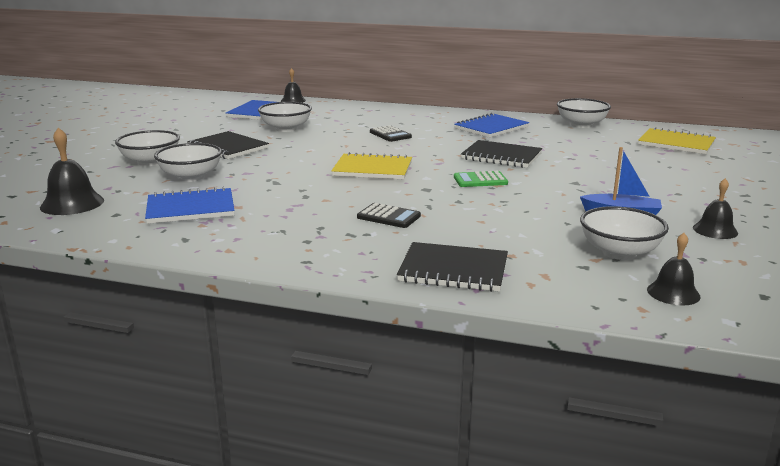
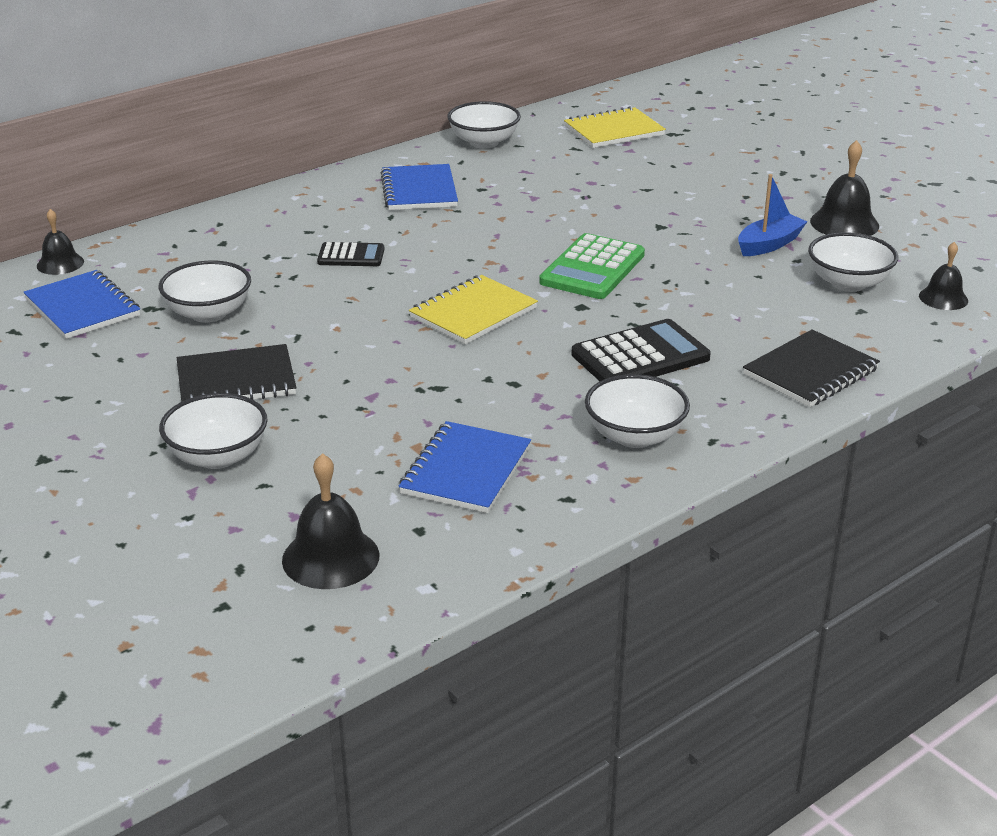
camera: 55 degrees left, 10 degrees up
(191, 177) = (335, 441): white bowl -> white bowl (635, 436)
(388, 217) = (640, 356): black calculator -> black calculator, size x1.70
(480, 180) = (592, 268): green calculator -> green calculator, size x1.70
(501, 156) = (531, 227): black notebook -> none
(715, 230) = (844, 223): black bell -> black bell, size x1.55

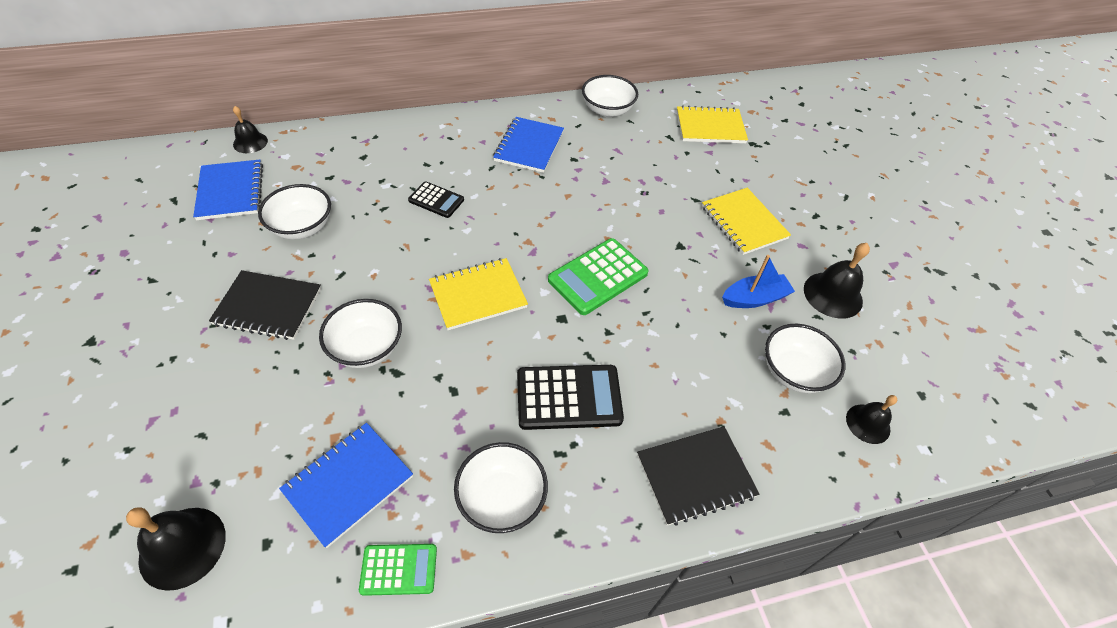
camera: 20 degrees right, 20 degrees up
(217, 456) = (195, 388): white bowl -> white bowl (367, 348)
(575, 506) = (399, 569): none -> green calculator
(712, 194) = (743, 223): none -> yellow notebook

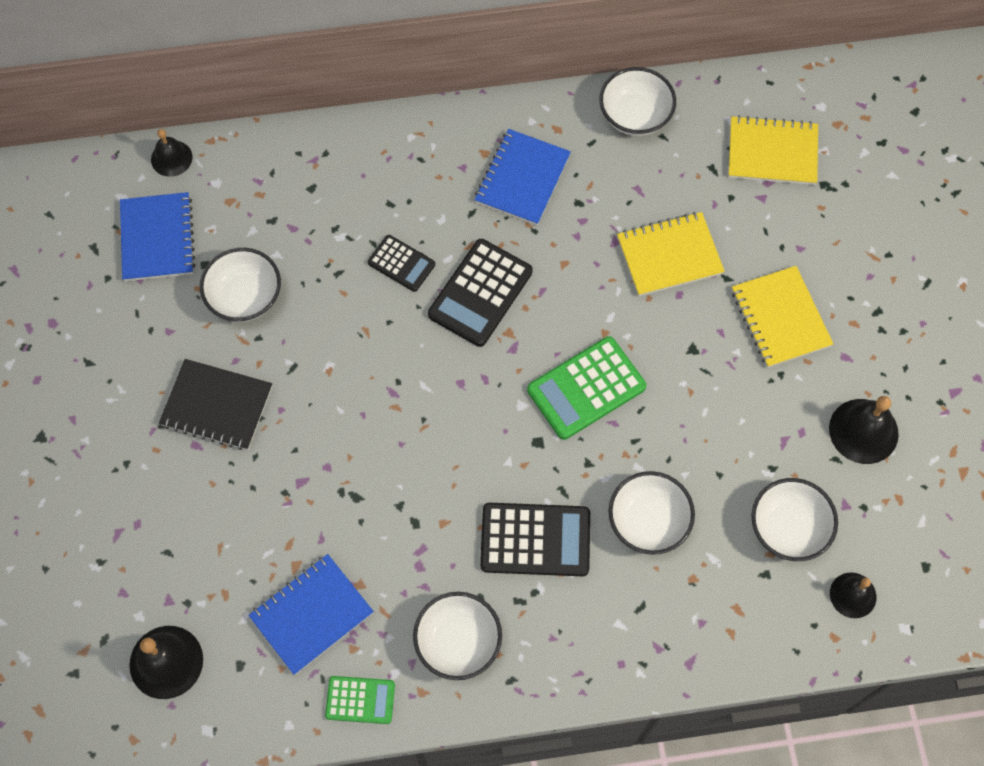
camera: 10 degrees right, 15 degrees up
(367, 348) = (324, 465): white bowl -> white bowl (648, 521)
(478, 295) = (446, 405): yellow notebook -> yellow notebook (669, 255)
(502, 216) = (480, 293): none -> black calculator
(695, 476) = (654, 636): black notebook -> none
(754, 298) = (767, 430): blue boat -> none

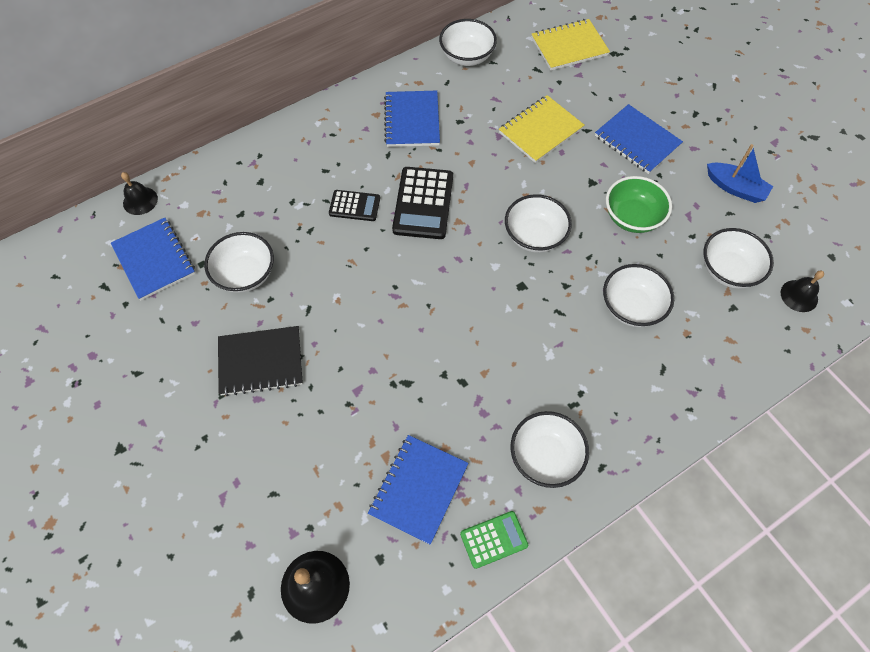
camera: 25 degrees left, 5 degrees down
(535, 540) = (559, 355): black calculator -> none
(586, 388) = (534, 236): green calculator -> white bowl
(714, 414) = (632, 217): none -> green bowl
(780, 318) = (637, 141): yellow notebook -> blue notebook
(863, 431) = (735, 188): black bell -> blue boat

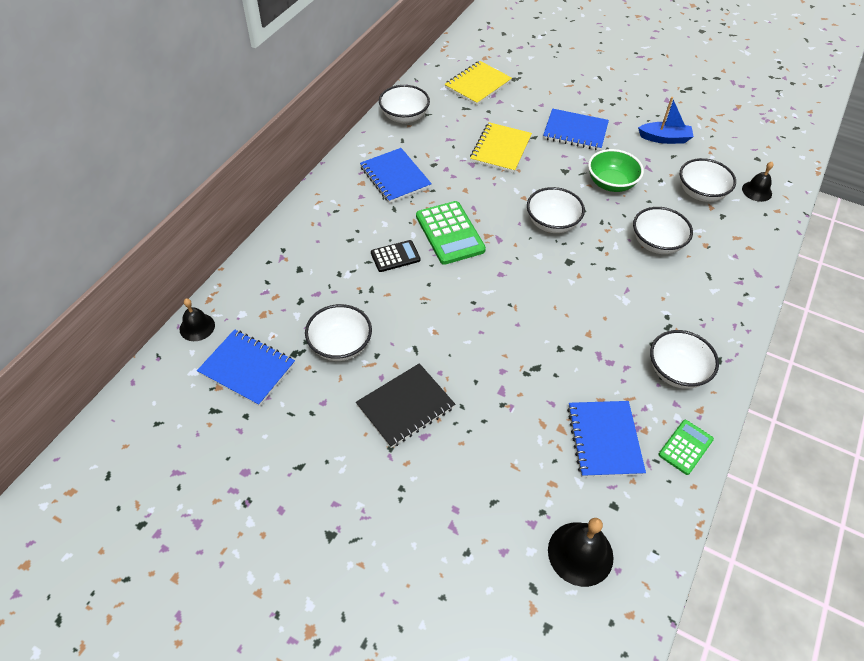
camera: 30 degrees left, 10 degrees down
(423, 203) = (450, 233): black calculator -> green calculator

